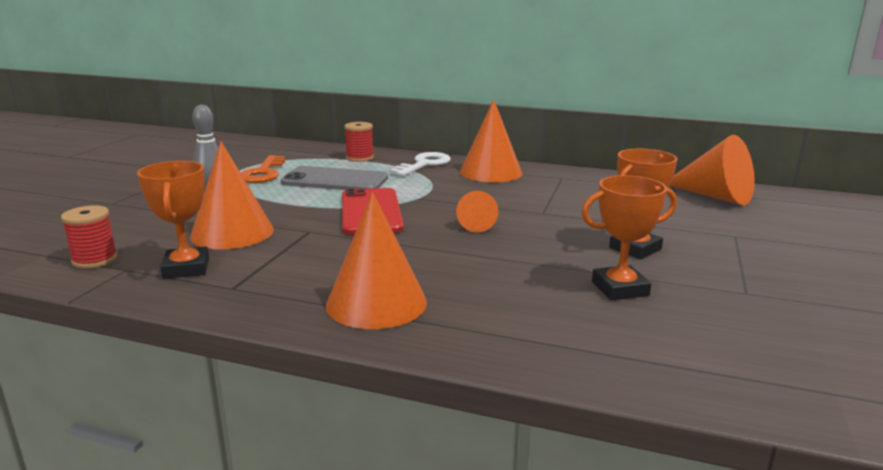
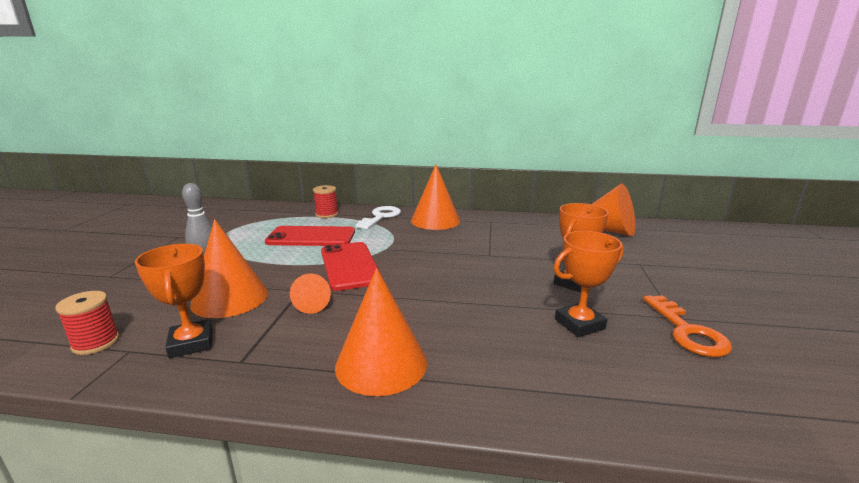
camera: 10 degrees left, 0 degrees up
(263, 173) = (247, 234): orange key -> orange key (687, 331)
(335, 180) = (311, 237): grey phone -> red phone
(477, 225) = (441, 271): orange cone -> orange cone (313, 304)

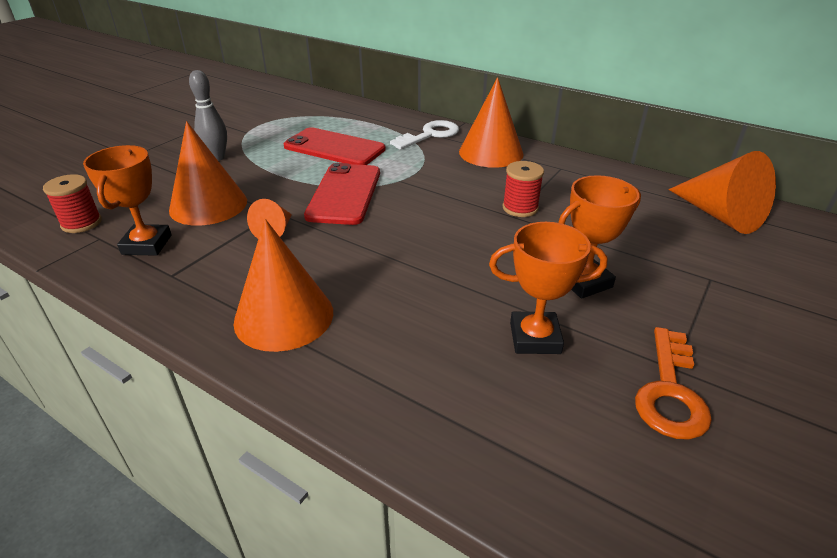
camera: 25 degrees right, 15 degrees up
(326, 214) = (373, 120): red spool -> red spool (520, 208)

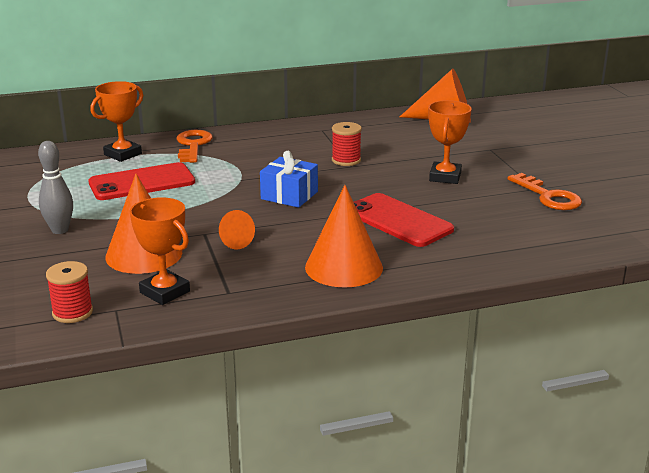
camera: 50 degrees left, 10 degrees down
(344, 194) = (224, 203): red phone -> red phone (398, 220)
(401, 215) = (289, 195): none -> blue gift
(430, 135) = (193, 145): white key -> orange key
(491, 152) = (261, 139): orange cone -> none
(535, 338) = (470, 208): orange trophy -> orange trophy (123, 154)

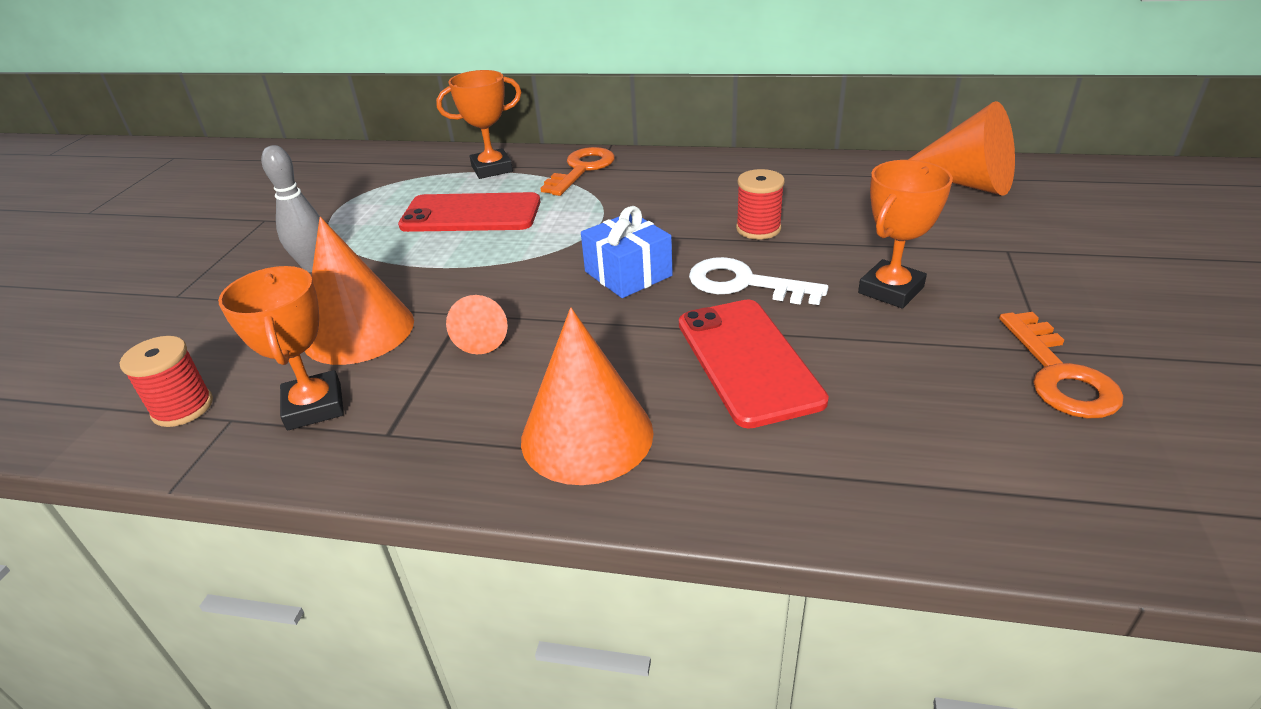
camera: 30 degrees right, 10 degrees up
(363, 188) = (744, 284): none -> white key

